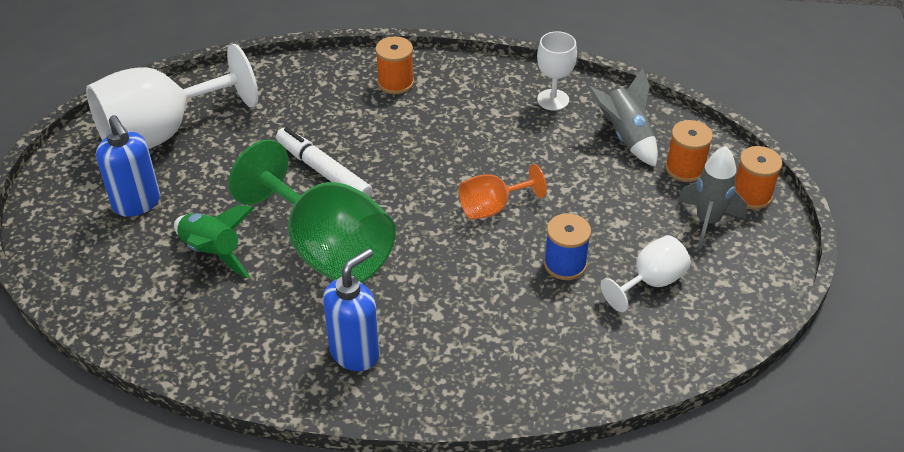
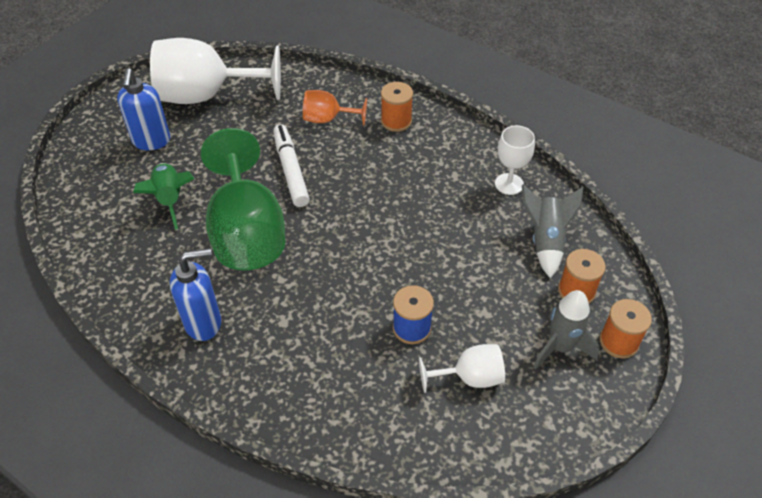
camera: 30 degrees right, 5 degrees up
(492, 207) = (391, 254): orange goblet -> orange goblet (328, 119)

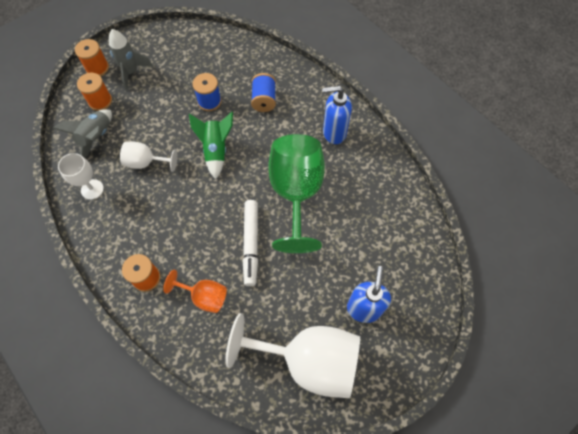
camera: 165 degrees left, 15 degrees up
(170, 200) = (350, 237): green rocket -> green rocket (216, 150)
(326, 350) = (264, 100): none -> blue spool
(470, 377) = (189, 68): white goblet -> white goblet (146, 162)

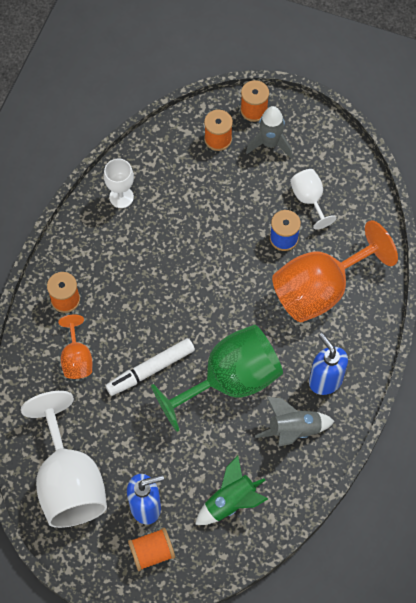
camera: 60 degrees right, 0 degrees up
(96, 138) = (175, 163): grey rocket -> grey rocket (293, 430)
(146, 162) = (177, 224): white goblet -> white goblet (309, 199)
(216, 150) = (231, 279): green rocket -> green rocket (231, 502)
(264, 100) = (320, 289): blue spool -> orange goblet
(405, 324) = (152, 552): none -> orange spool

